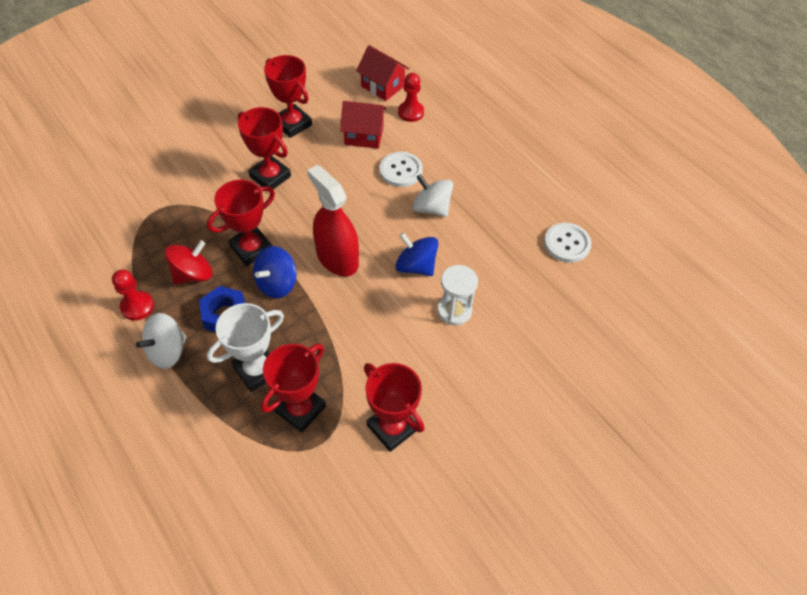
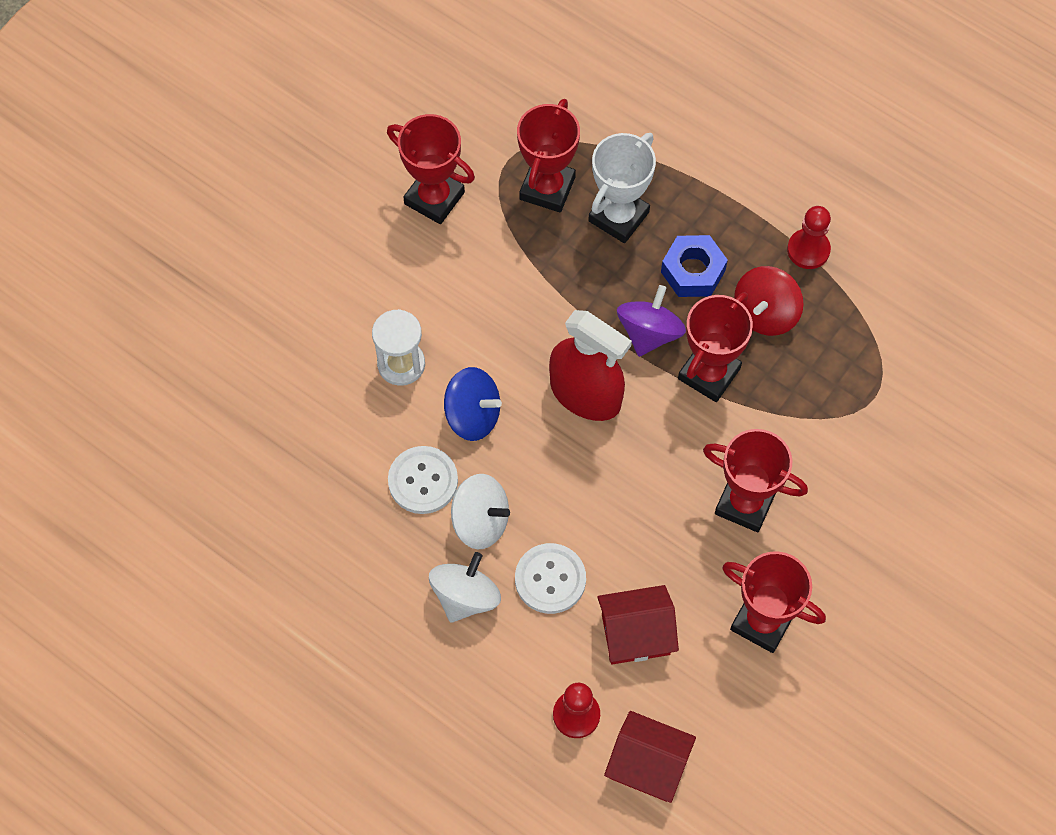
camera: 165 degrees right, 10 degrees up
(167, 351) = (736, 208): white spinning top -> white spinning top (465, 596)
(277, 283) = (649, 333): blue spinning top -> purple spinning top
(567, 244) = (264, 519): white button -> white button (423, 481)

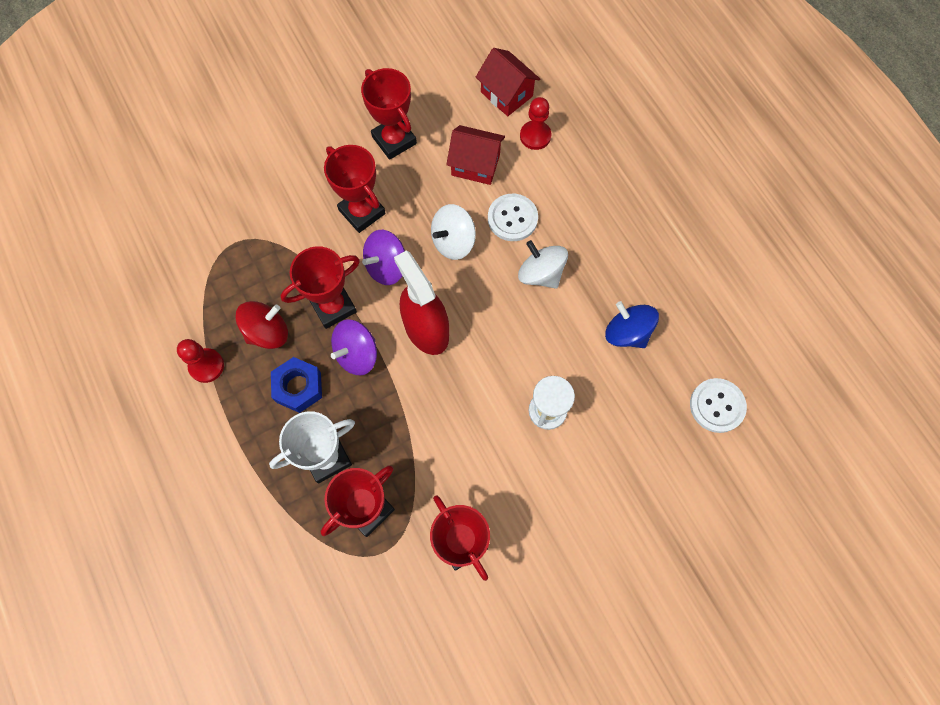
camera: 155 degrees left, 5 degrees up
(423, 481) = (568, 317): white button -> white button (717, 406)
(465, 596) = (572, 231): white spinning top -> white spinning top (453, 241)
(473, 415) = (512, 349): blue spinning top -> blue spinning top (627, 333)
(674, 448) = (386, 266): none -> purple spinning top

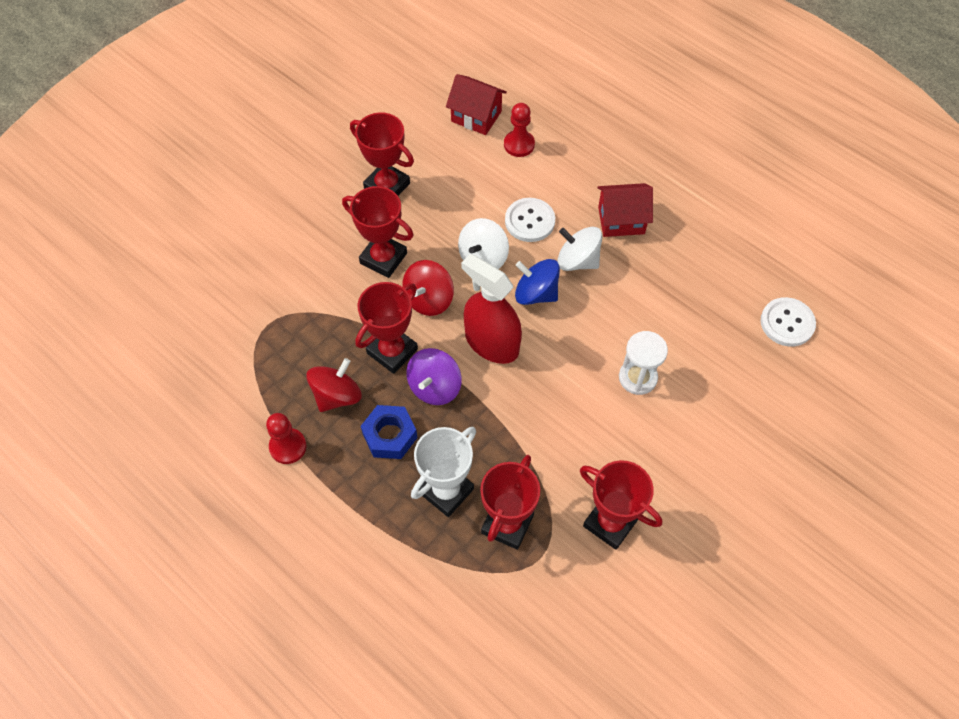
camera: 20 degrees left, 10 degrees down
(386, 266) = (429, 299): purple spinning top -> red spinning top
(475, 165) = (474, 185): red house -> red house (621, 220)
(627, 333) = (679, 287): blue spinning top -> blue spinning top (536, 293)

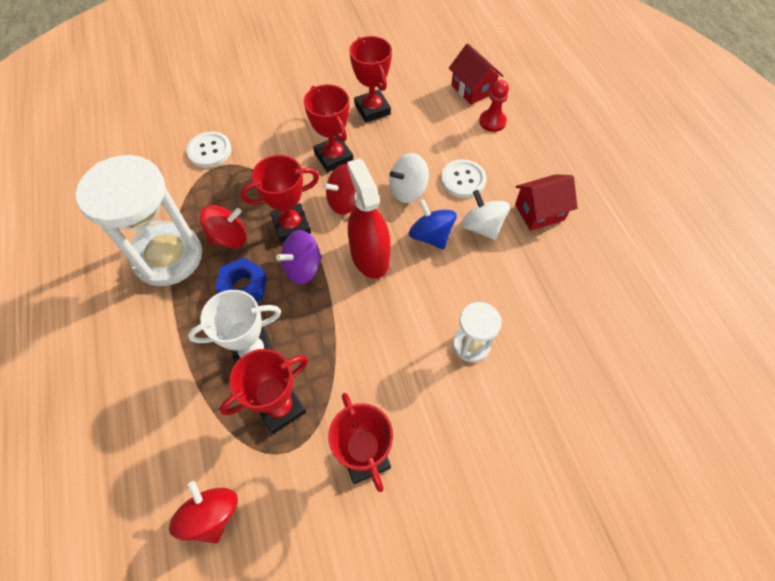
camera: 30 degrees right, 0 degrees up
(288, 447) = (168, 257): red pawn -> white hourglass
(513, 644) = (212, 515): none -> red spinning top
(621, 220) = (539, 212): red house -> red house turned 45 degrees counterclockwise
(787, 323) = (640, 367): white button -> white button (209, 151)

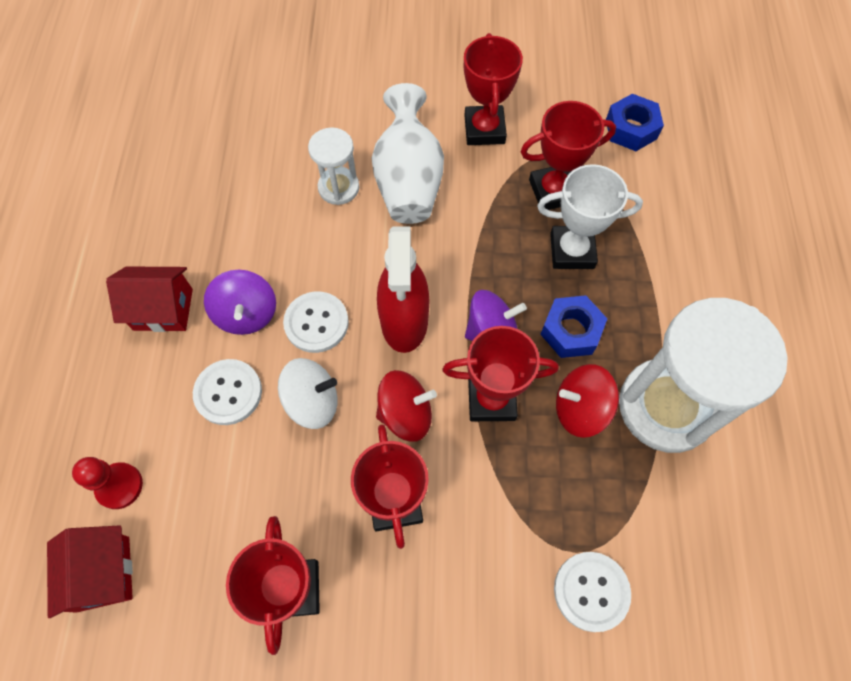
camera: 160 degrees left, 5 degrees up
(212, 515) = (631, 129): red spinning top -> blue nut
(415, 372) = (408, 181): none -> white vase
(431, 236) = (316, 323): blue spinning top -> white button
(482, 227) = (247, 314): white spinning top -> purple spinning top

